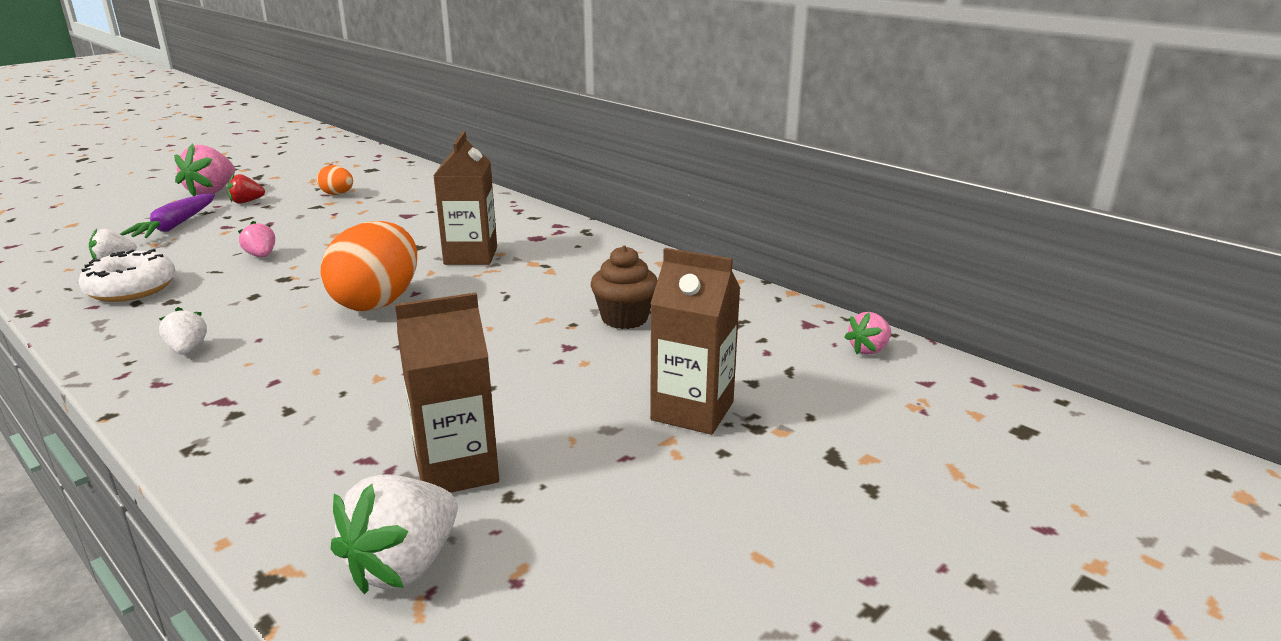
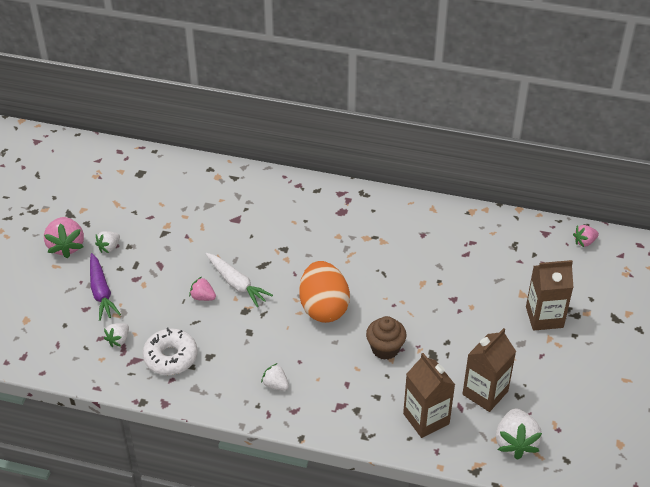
camera: 30 degrees left, 20 degrees up
(246, 202) = (109, 247): red strawberry -> white strawberry
(316, 256) = (237, 284): none -> white carrot
(337, 194) = (159, 214): orange egg -> none
(471, 256) = (325, 245): brown carton -> brown carton (426, 419)
(624, 318) = (459, 266): brown cupcake -> brown cupcake (385, 349)
(868, 349) = (584, 242): pink strawberry -> pink strawberry turned 45 degrees clockwise

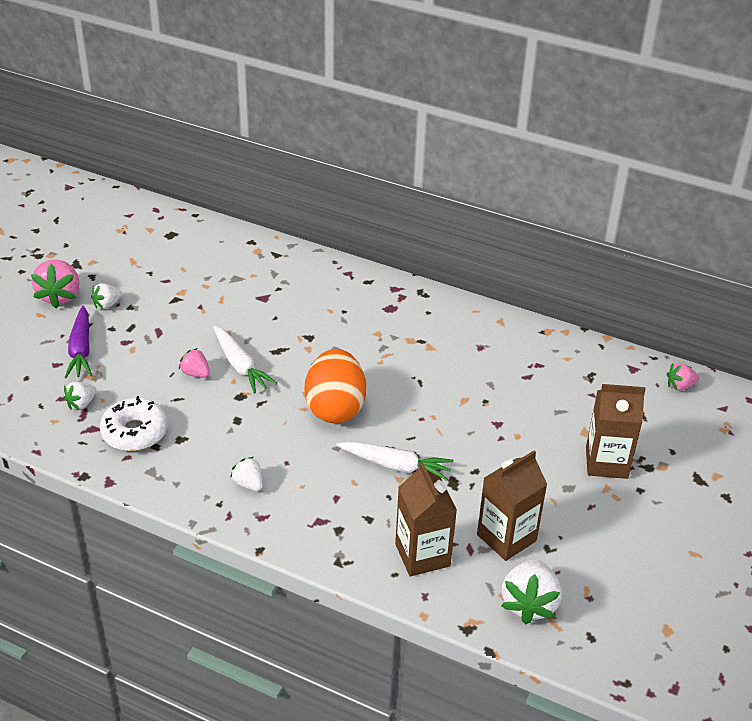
camera: 10 degrees right, 5 degrees down
(385, 349) = (396, 466): brown cupcake -> white carrot

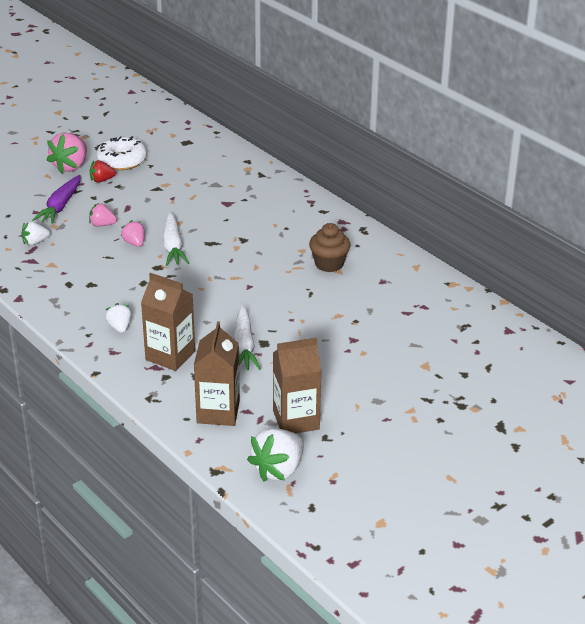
camera: 25 degrees right, 5 degrees down
(107, 305) = (102, 180): white strawberry -> red strawberry
(135, 432) = (60, 271): white donut -> white donut (122, 160)
(335, 408) = (226, 294): orange egg -> none
(396, 466) = (244, 346): white carrot -> white carrot turned 45 degrees clockwise
(415, 342) = (329, 264): none -> brown cupcake
(606, 462) = (426, 392): brown carton -> brown carton (170, 355)
(680, 386) = (541, 354): pink strawberry -> pink strawberry (102, 224)

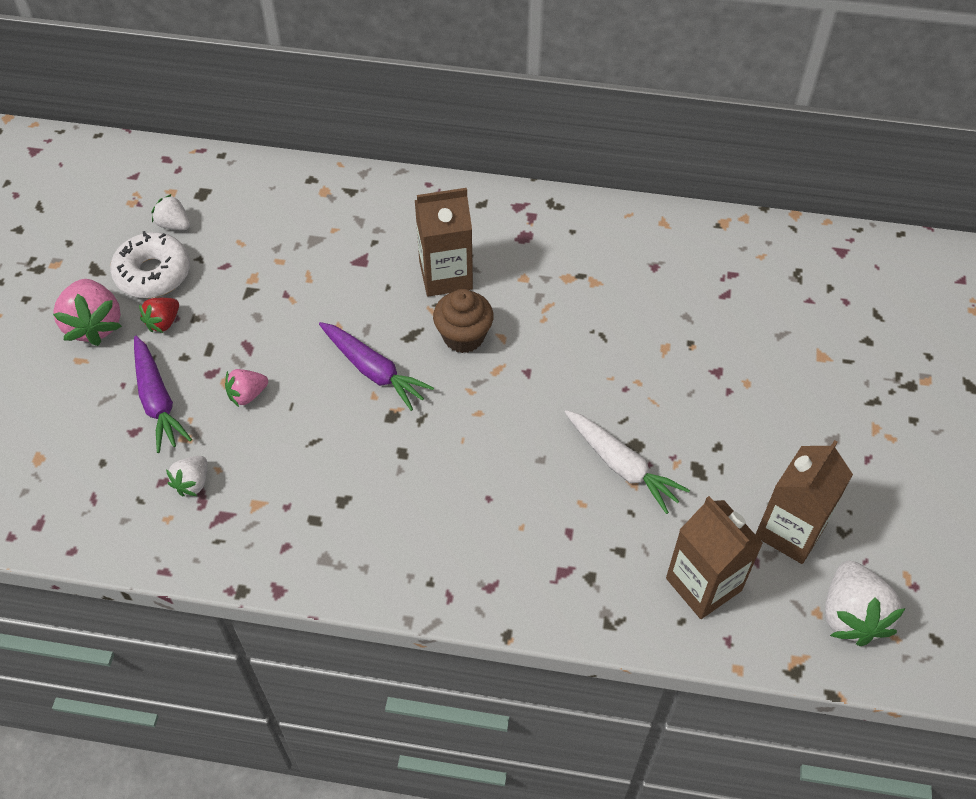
camera: 40 degrees left, 20 degrees up
(120, 327) = (455, 543): white strawberry -> white strawberry (174, 224)
(134, 243) = (322, 397): pink strawberry -> none
(170, 355) = (560, 542): brown carton -> brown carton (445, 275)
(173, 246) = (374, 371): white carrot -> purple carrot
(329, 264) = (574, 279): brown cupcake -> brown cupcake (463, 336)

